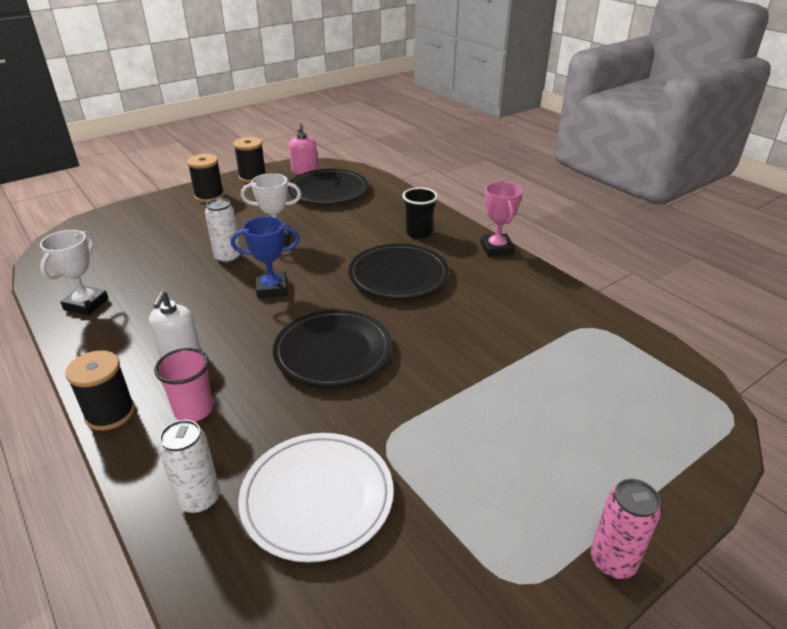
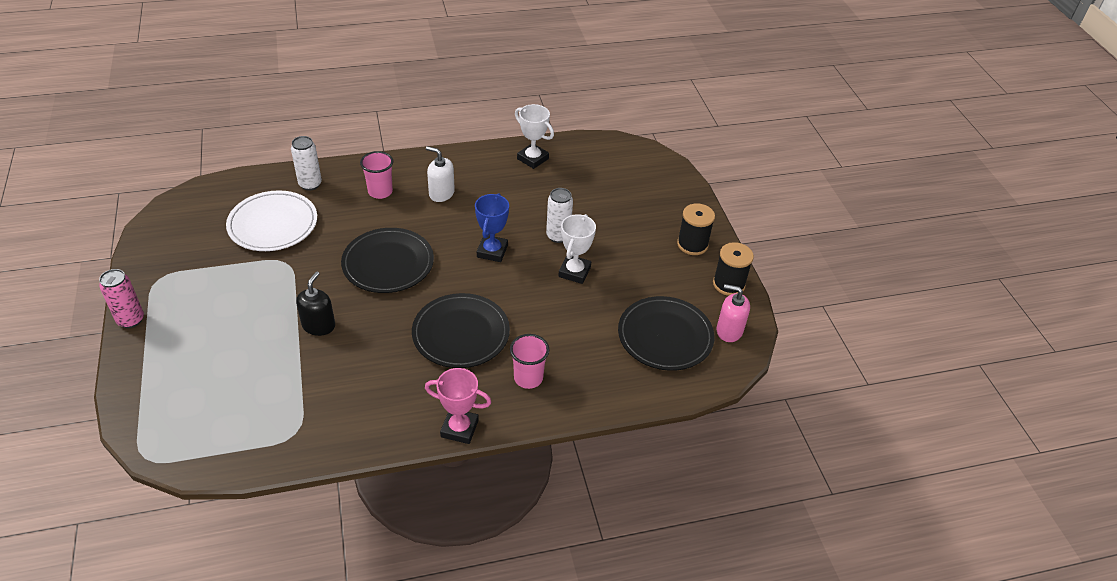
camera: 110 degrees right, 10 degrees up
(110, 413) = (404, 161): black spool -> none
(419, 233) = (528, 378): black cup -> pink cup
(462, 366) = (318, 325): none -> black soap dispenser

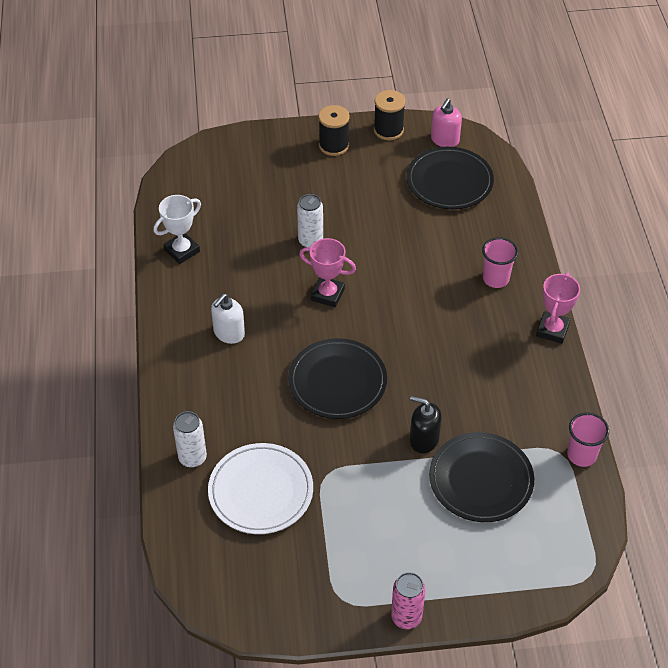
camera: 80 degrees left, 5 degrees up
(380, 192) = (217, 389): pink cup -> pink cup (581, 455)
(461, 334) = (440, 324): black plate -> black plate (481, 480)
(492, 251) = (327, 294): blue trophy -> pink trophy
(574, 272) = (363, 234): white trophy -> none

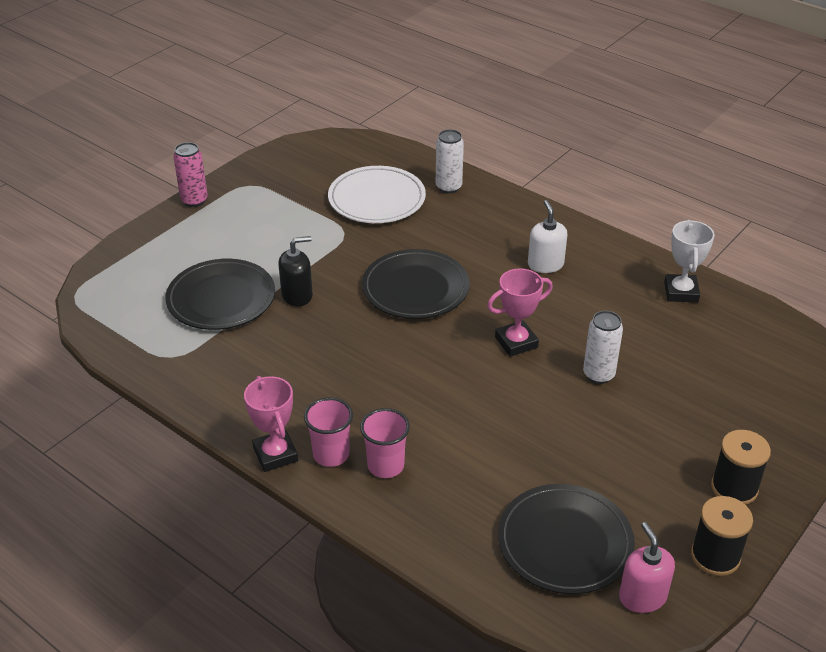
camera: 135 degrees right, 10 degrees down
(581, 455) = (149, 366): pink cup -> pink cup (331, 455)

